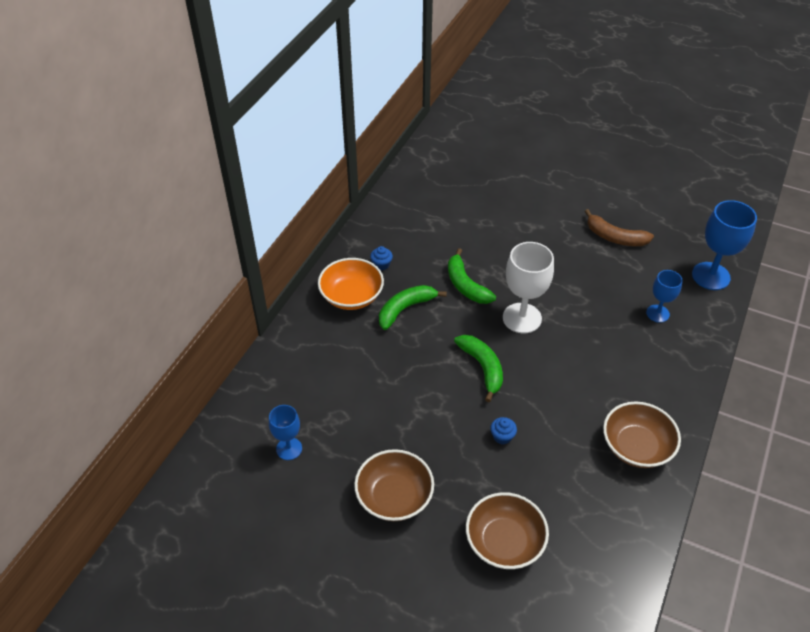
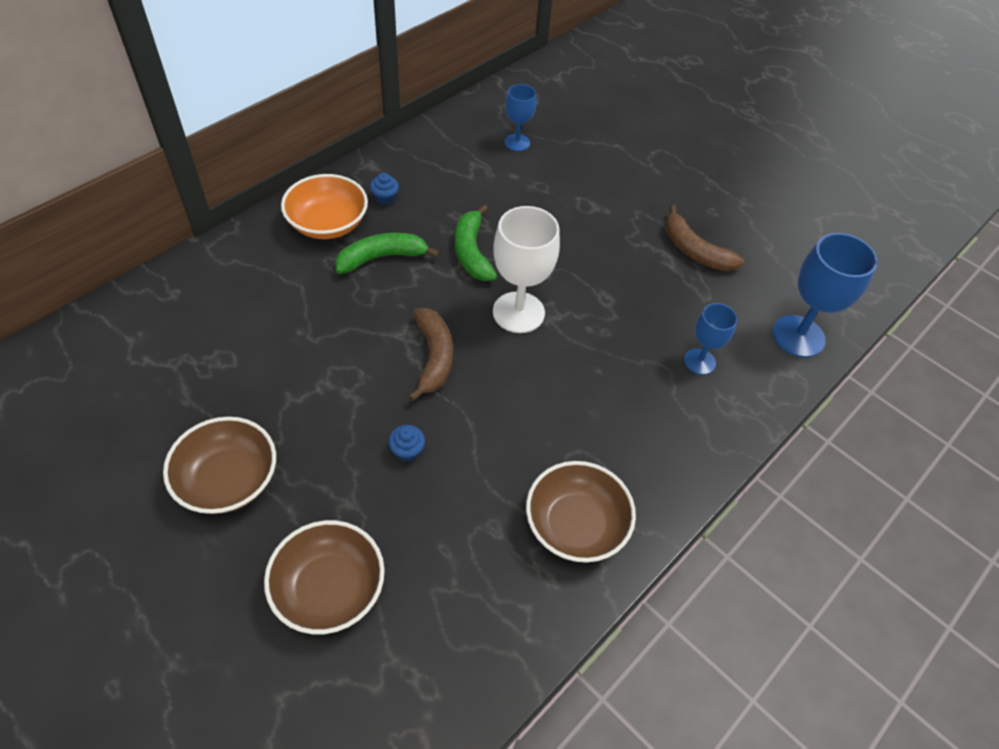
camera: 15 degrees right, 5 degrees up
(289, 449) = (142, 377): blue goblet -> blue goblet (517, 142)
(482, 368) = (433, 357): green banana -> brown banana

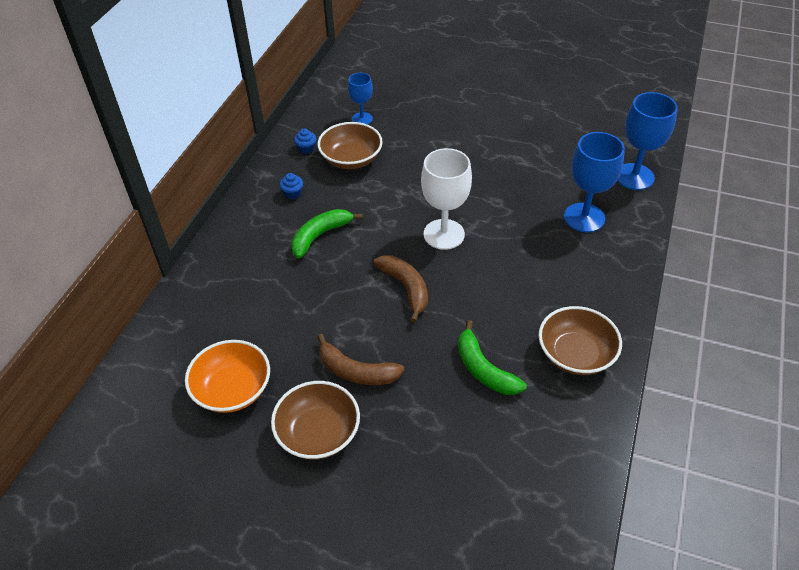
camera: 20 degrees left, 5 degrees down
(328, 223) = (262, 227): orange bowl -> orange bowl (232, 389)
(329, 589) = (442, 469): brown bowl -> brown bowl (351, 159)
(407, 451) = (432, 357): blue cupcake -> blue cupcake (306, 148)
(472, 252) = (382, 206): green banana -> green banana (483, 369)
(694, 251) = (533, 147): brown banana -> brown banana (356, 371)
(699, 361) = (584, 218): blue goblet -> blue goblet, size x1.70

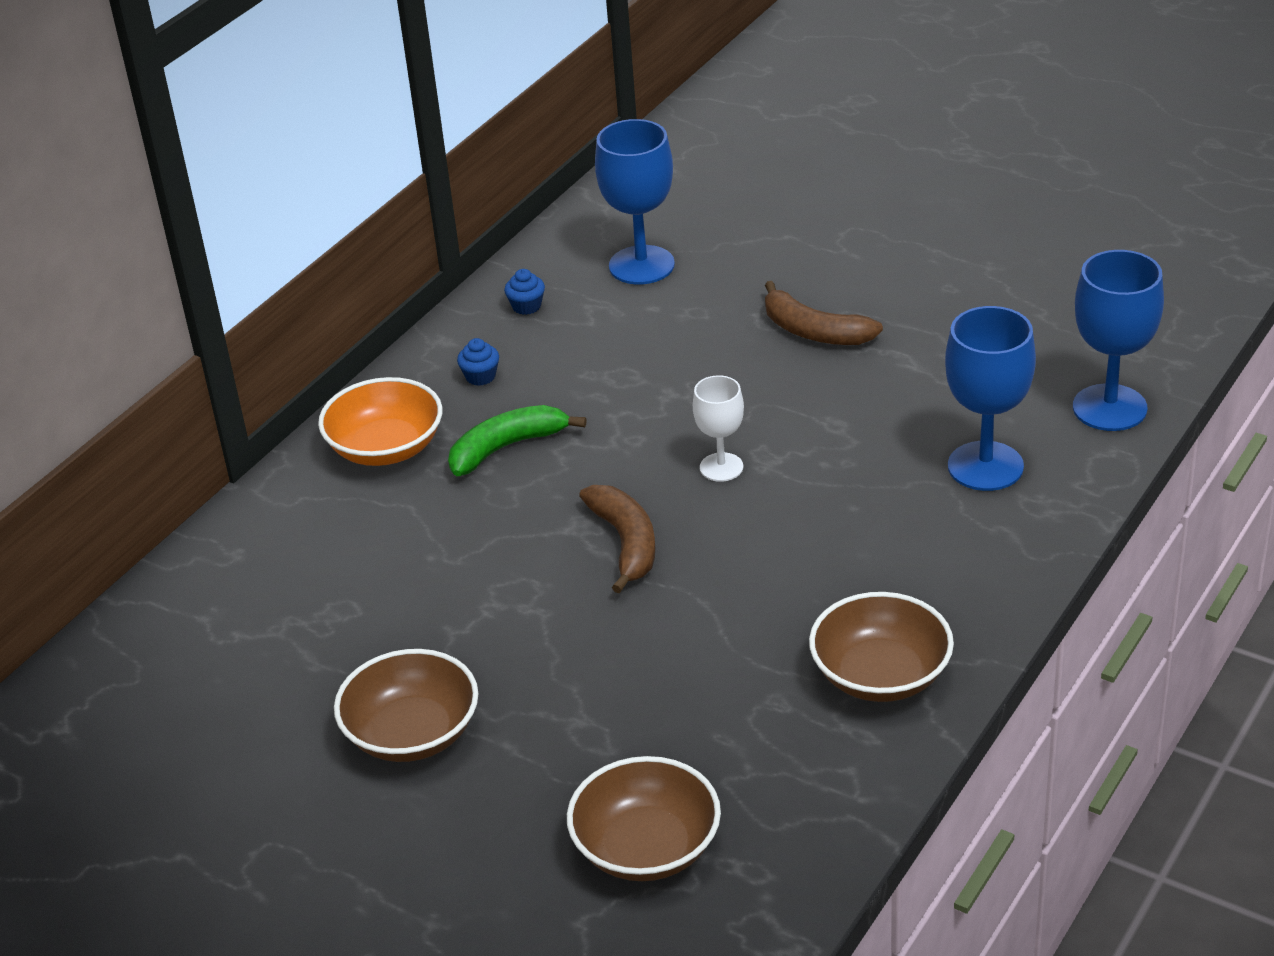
camera: 15 degrees right, 10 degrees down
(232, 389) = (296, 657): orange bowl -> orange bowl (386, 448)
(351, 159) = (600, 330): brown bowl -> brown bowl (646, 847)
(356, 371) = (501, 656): brown banana -> brown banana (814, 331)
(362, 119) = (641, 265): blue goblet -> blue goblet, size x1.70
(444, 234) = (721, 467): white goblet -> white goblet, size x0.59
(483, 369) = (714, 678): green banana -> none

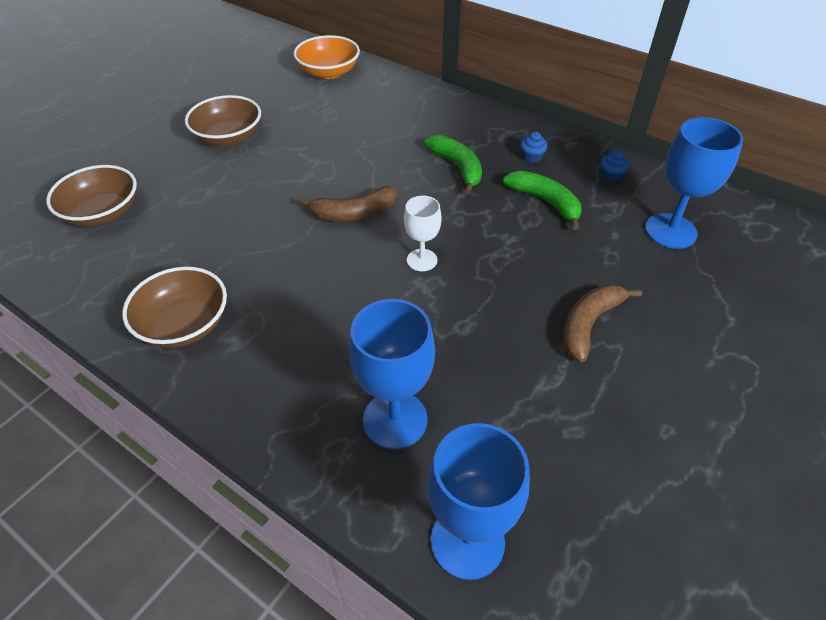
camera: 90 degrees right, 10 degrees up
(386, 448) = (463, 124): orange bowl -> orange bowl (329, 72)
(588, 363) = (545, 202): none -> green banana

